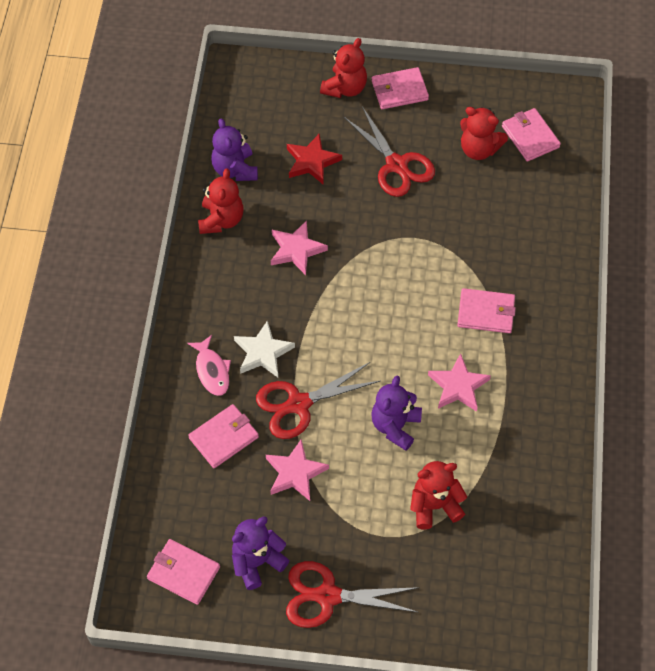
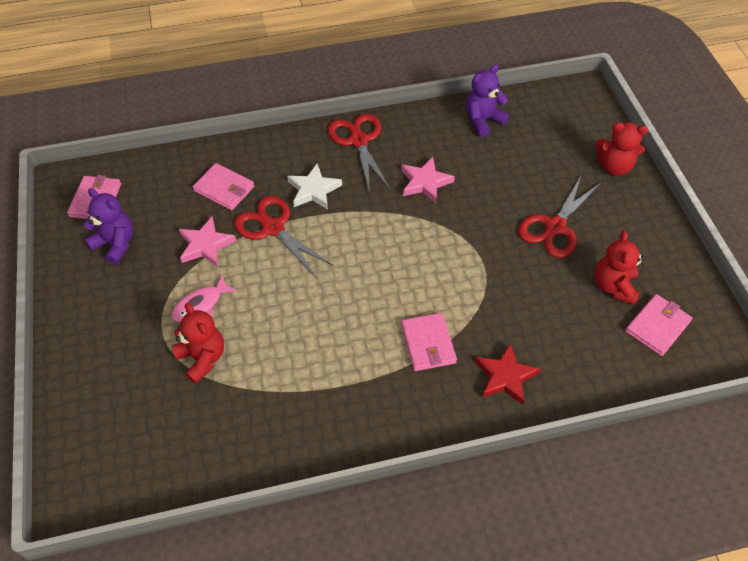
camera: 70 degrees right, 5 degrees down
(212, 371) = (283, 163): pink fish -> pink fish (201, 305)
(221, 220) = (429, 127): red teddy bear -> none
(312, 162) = (521, 167): red star -> red star (505, 376)
(328, 596) = (94, 302): red scissors -> red scissors (359, 141)
(395, 426) = (275, 304): purple teddy bear -> none
(399, 90) = (639, 206): pink wallet -> none
(458, 386) = (336, 342): pink star -> none

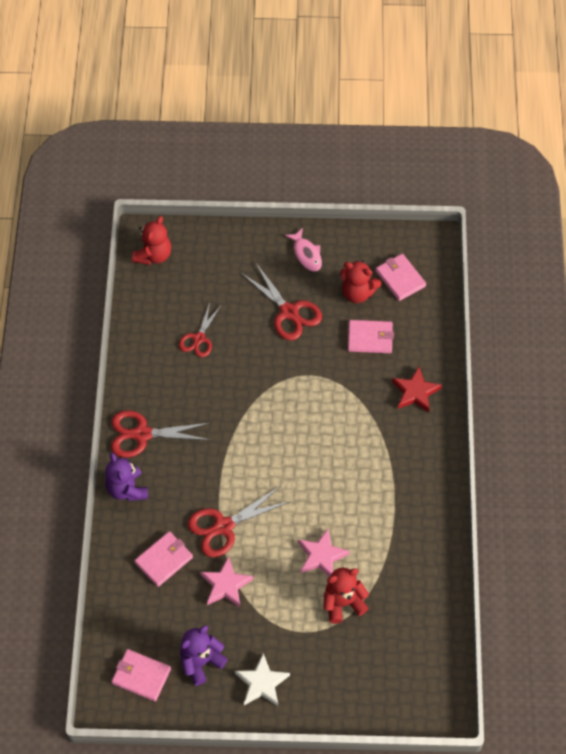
camera: 75 degrees left, 5 degrees up
(201, 305) = (290, 597): pink fish -> pink fish (306, 254)
(313, 190) = (190, 485): white star -> white star (262, 683)
(425, 182) = (210, 393): pink star -> pink star (321, 556)
(428, 343) = (373, 435): pink wallet -> pink wallet (370, 338)
(483, 120) = (152, 326): purple teddy bear -> purple teddy bear (127, 489)
(486, 159) = (199, 338): none -> red scissors
(614, 166) = (239, 247): red teddy bear -> red teddy bear (153, 255)

